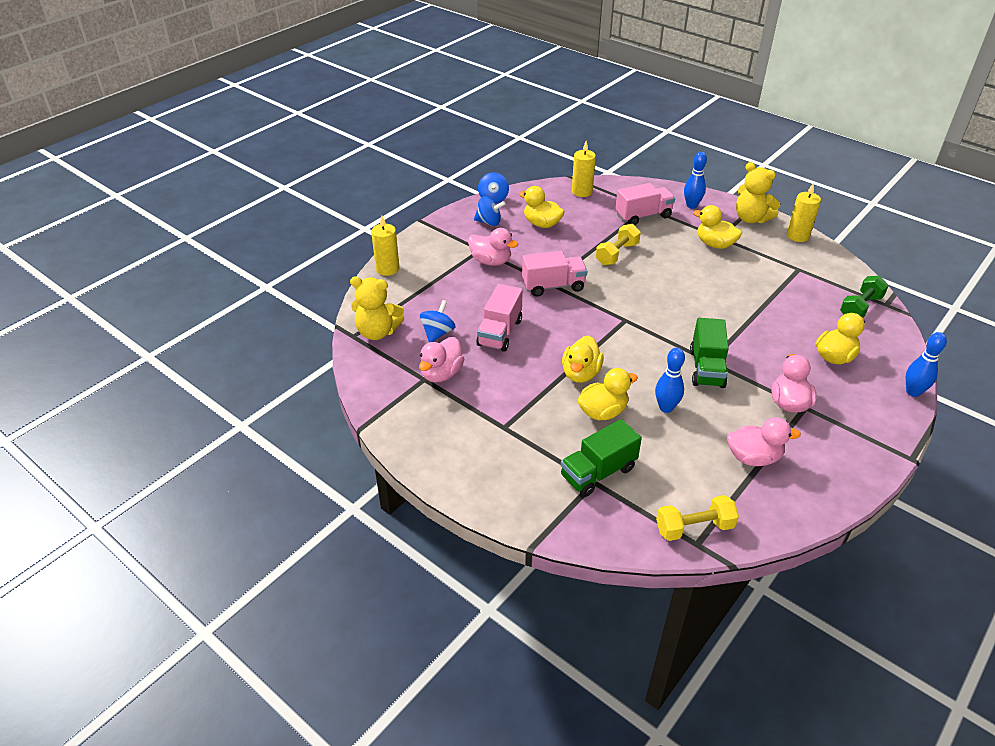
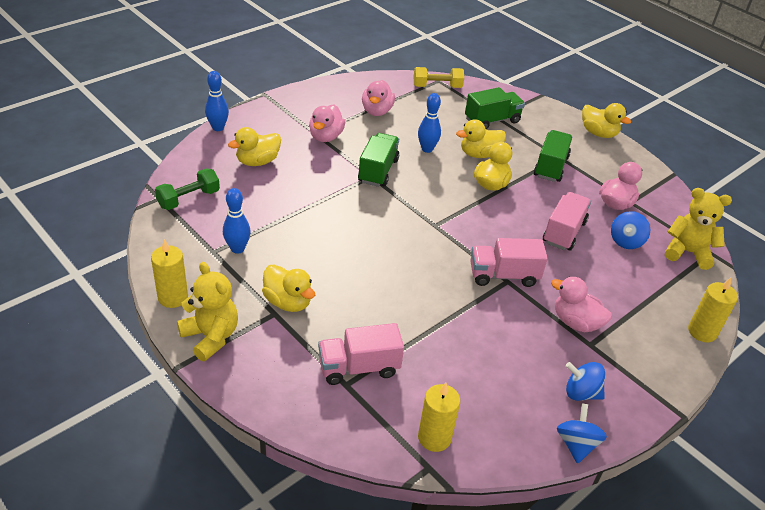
camera: 175 degrees left, 0 degrees up
(515, 410) = (551, 167): none -> green truck
(542, 224) = (506, 376): yellow duck -> yellow duck (598, 133)
(617, 254) = (417, 307): yellow dumbbell -> none
(691, 205) = (279, 377): blue bowling pin -> blue bowling pin (237, 249)
(753, 457) = (377, 111): pink duck -> pink duck turned 90 degrees counterclockwise

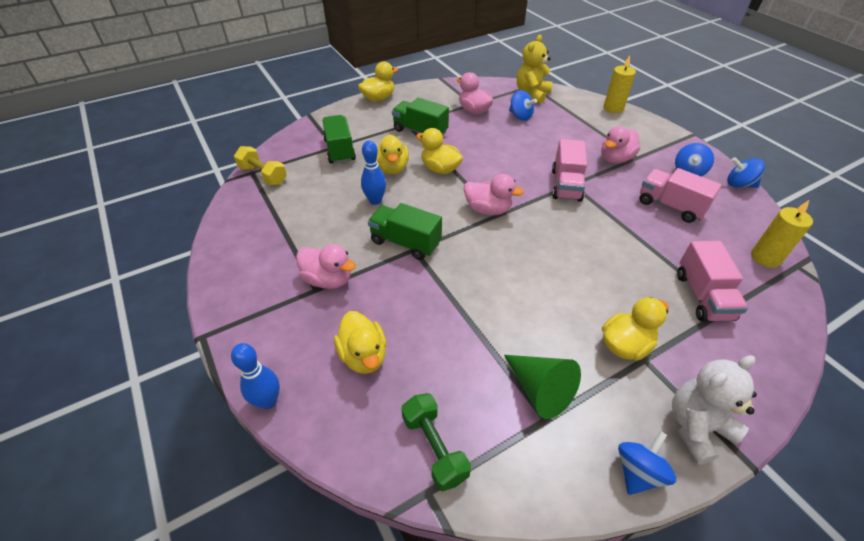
camera: 75 degrees left, 5 degrees up
(173, 297) = (638, 472): yellow candle -> blue spinning top
(211, 337) = (696, 427): yellow teddy bear -> white teddy bear
(237, 249) = (540, 390): blue bowling pin -> green cone
(377, 111) = (291, 228): pink duck -> pink duck (488, 210)
(437, 86) = (263, 175): yellow dumbbell -> yellow dumbbell turned 60 degrees counterclockwise
(564, 232) = (509, 142): pink truck -> pink truck (670, 206)

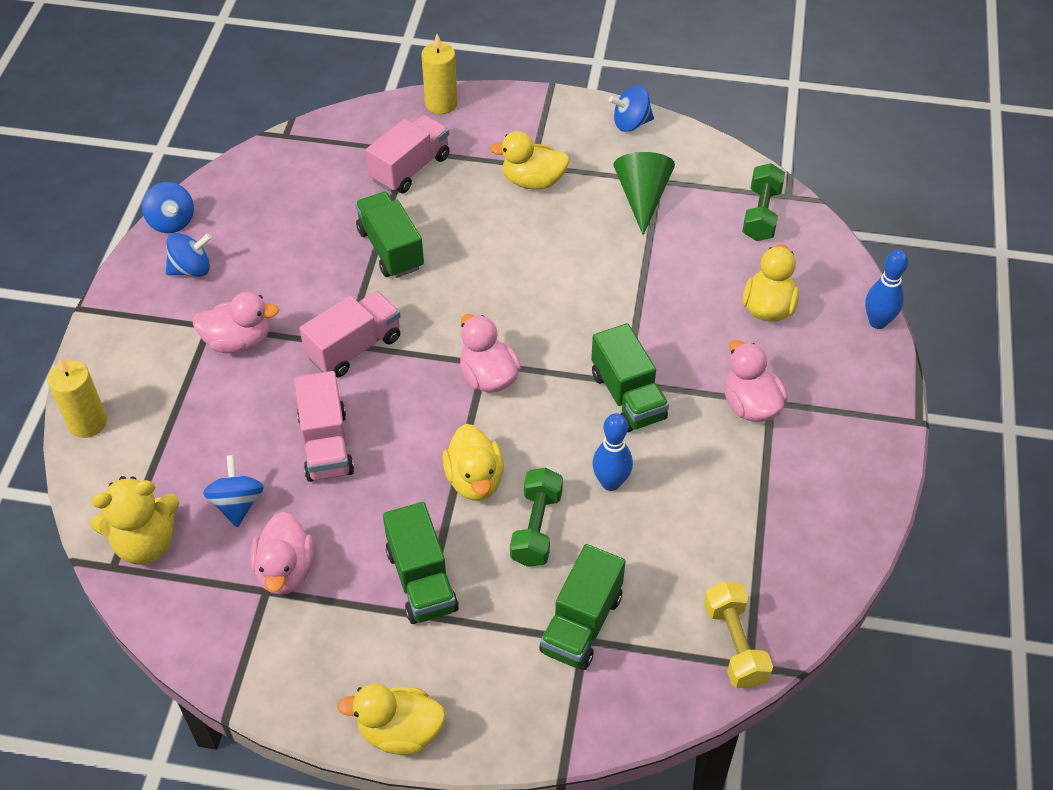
camera: 140 degrees left, 5 degrees up
(392, 168) = (536, 528): yellow duck -> green dumbbell
(628, 239) = (391, 249): none -> green truck
(670, 206) = (288, 250): pink truck -> pink truck (326, 445)
(696, 427) = (557, 116): white teddy bear -> none
(765, 257) = (298, 156): yellow candle -> yellow candle (441, 103)

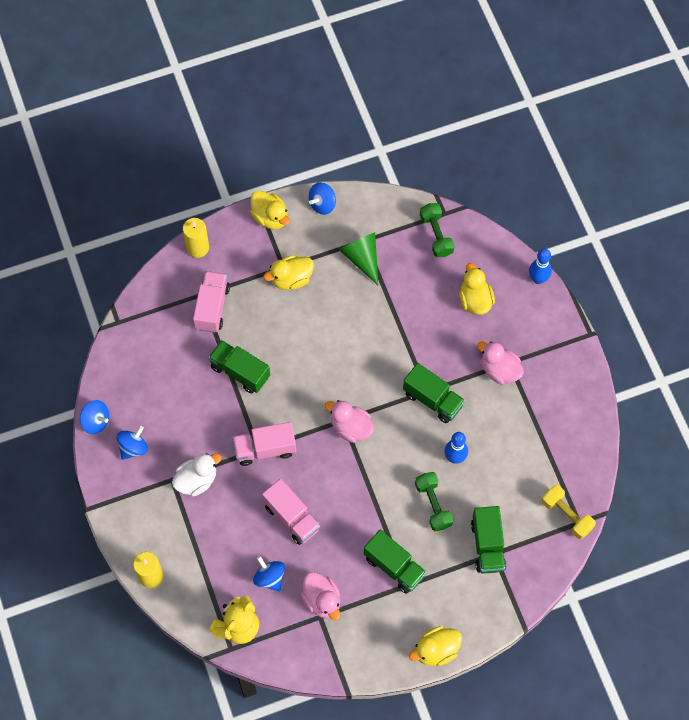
camera: 30 degrees left, 15 degrees up
(238, 341) = (196, 480): pink duck -> white duck
(354, 348) = (265, 449): pink truck -> pink truck turned 120 degrees counterclockwise
(474, 480) = (384, 495): yellow duck -> yellow duck (270, 217)

